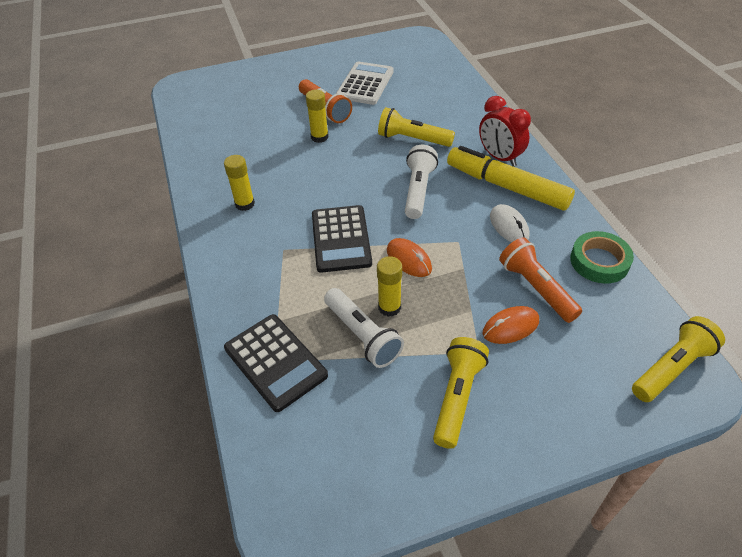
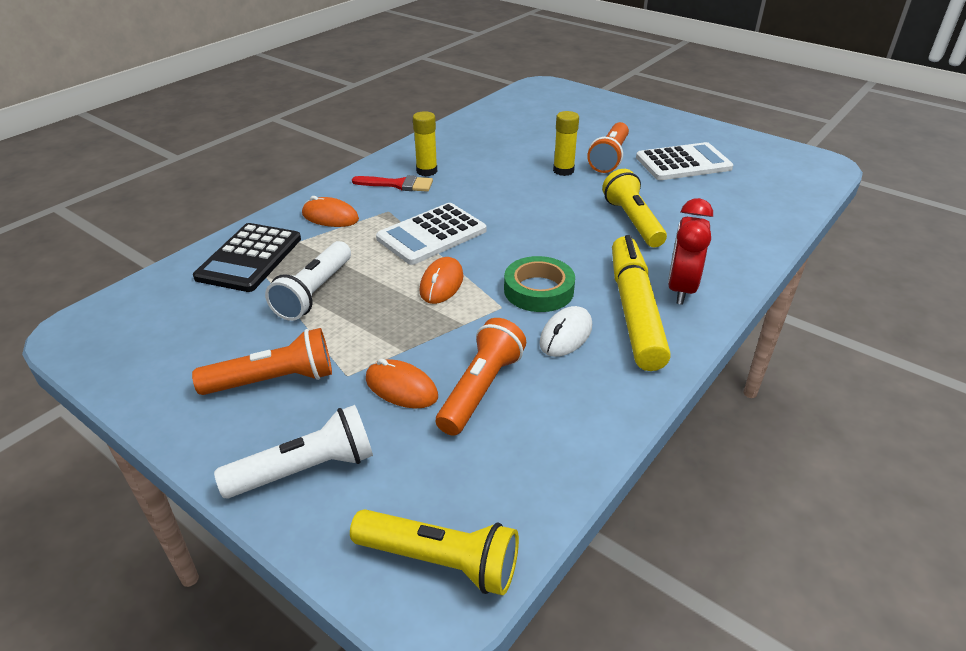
camera: 55 degrees right, 10 degrees down
(248, 228) = (398, 184): none -> red brush
(258, 287) = (330, 217): none -> orange mouse
(341, 239) = (431, 234): black calculator -> white calculator
(389, 307) = (364, 295): yellow glue stick -> none
(418, 190) = (553, 253): white flashlight -> white flashlight (305, 469)
(457, 397) = (273, 380): yellow flashlight -> orange flashlight
(599, 261) = (581, 431): green tape -> green tape (538, 290)

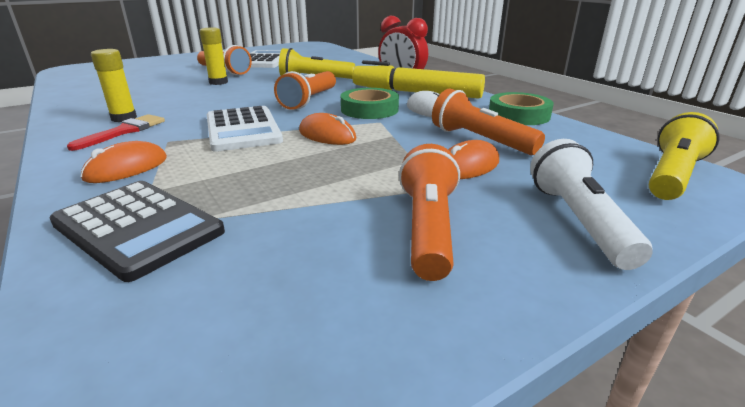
camera: 70 degrees left, 10 degrees down
(314, 292) = (276, 191): white flashlight -> none
(542, 243) = (309, 100): none -> orange flashlight
(600, 416) = (519, 115): none -> green tape

